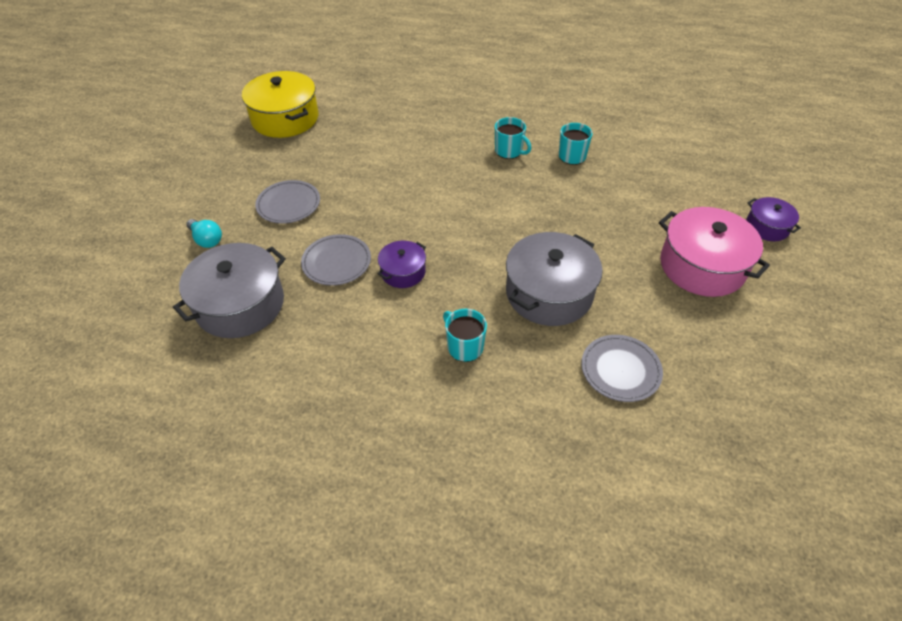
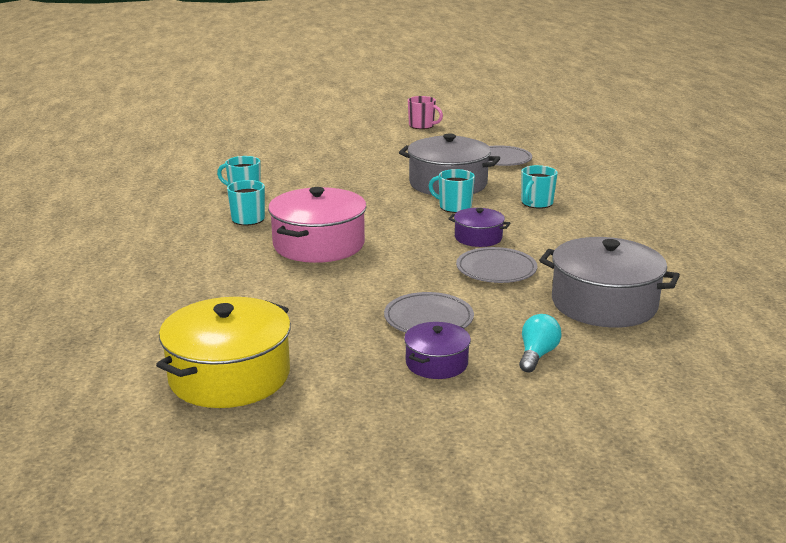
camera: 110 degrees left, 25 degrees down
(482, 278) = (454, 207): none -> turquoise mug
(702, 266) = (372, 144): pink pot -> pink pot (319, 244)
(767, 227) = (310, 130): purple pot -> purple pot (436, 363)
(782, 334) = (422, 126): none -> pink mug

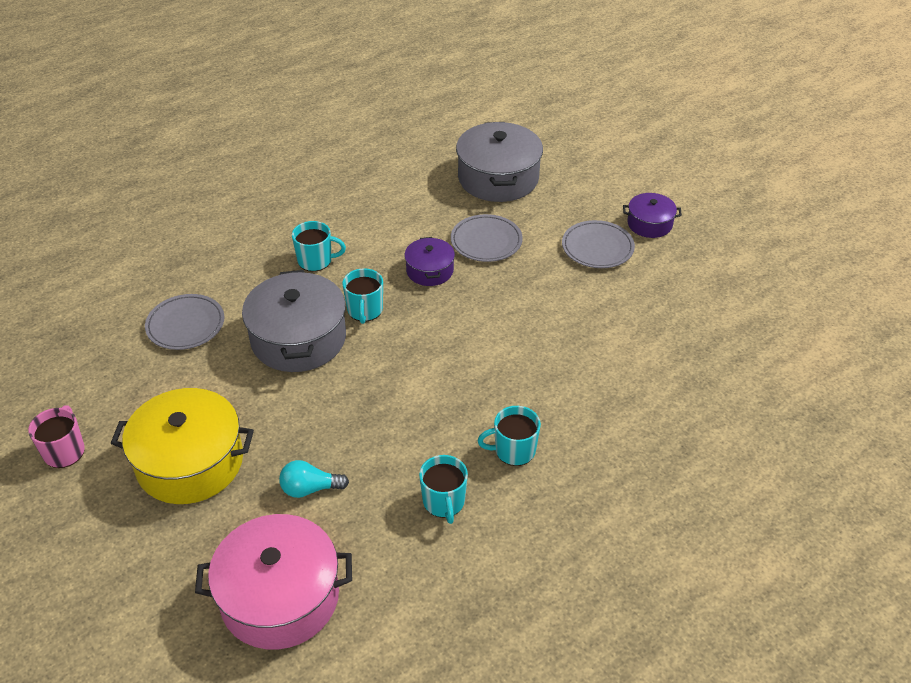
camera: 120 degrees left, 20 degrees up
(229, 376) = (762, 306): yellow pot -> yellow pot (190, 462)
(319, 244) = (528, 364): pink pot -> pink pot (280, 597)
(537, 355) = (597, 188): turquoise light bulb -> turquoise light bulb (310, 489)

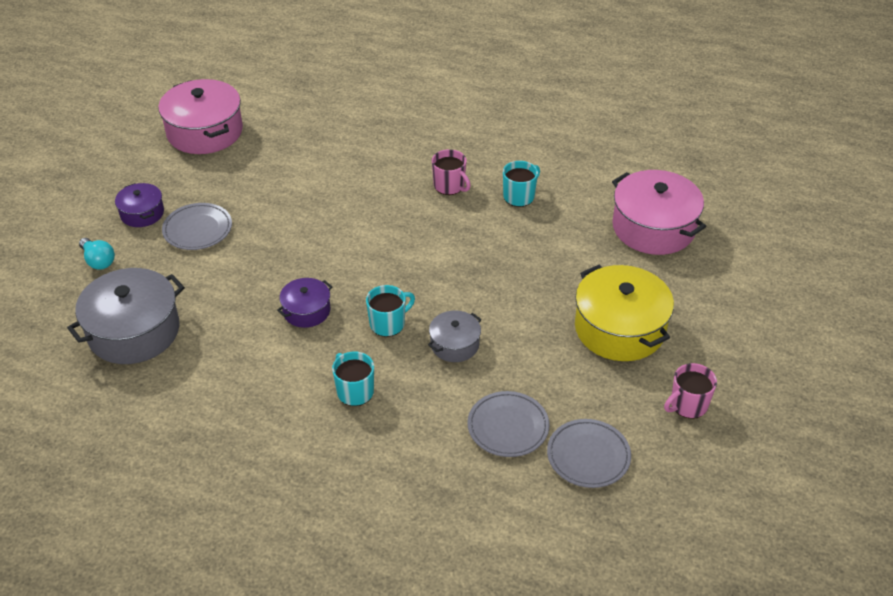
camera: 125 degrees left, 0 degrees up
(298, 338) = (454, 344): grey pot -> grey pot, size x0.53
(310, 489) = (574, 257): turquoise light bulb -> turquoise light bulb (98, 261)
(486, 241) = (239, 295): grey plate -> grey plate (588, 456)
(514, 450) = (449, 186): turquoise mug -> pink mug
(760, 304) = (205, 132): none -> pink pot

